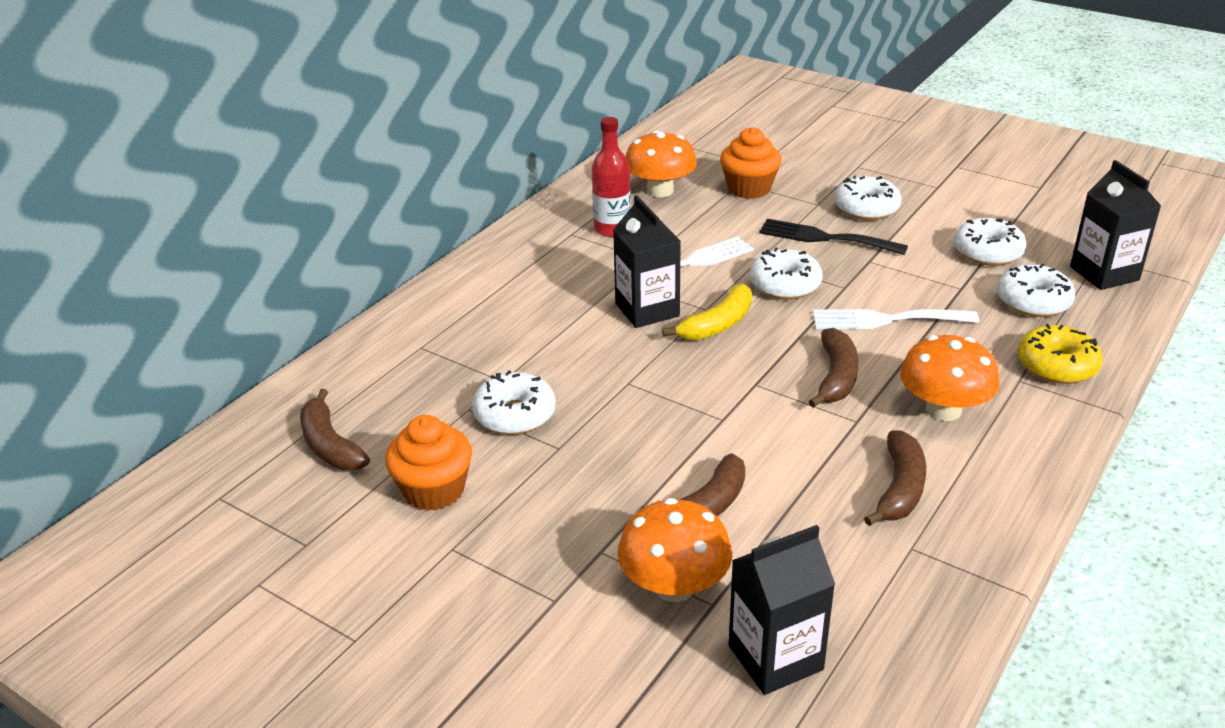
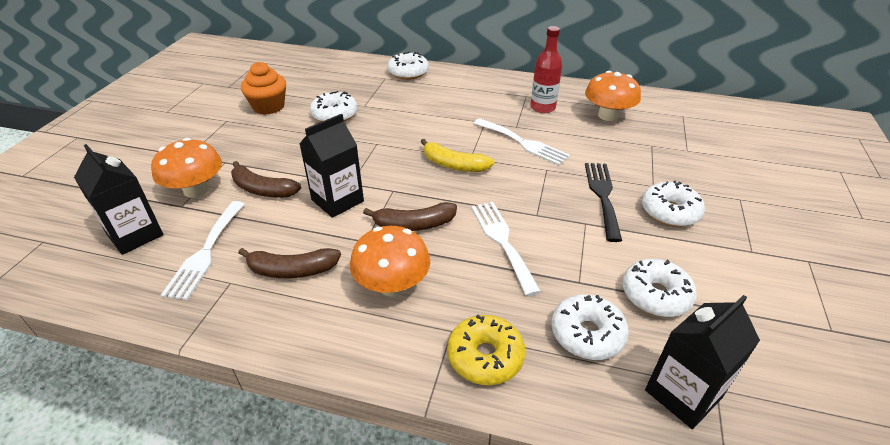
camera: 70 degrees right, 5 degrees up
(330, 445) = (298, 75): brown banana -> none
(647, 310) = (456, 136): black carton -> black carton (337, 200)
(749, 188) = (646, 150): orange cupcake -> none
(785, 285) = (521, 186): white donut -> white donut (408, 73)
(842, 572) = (205, 252): none -> white fork

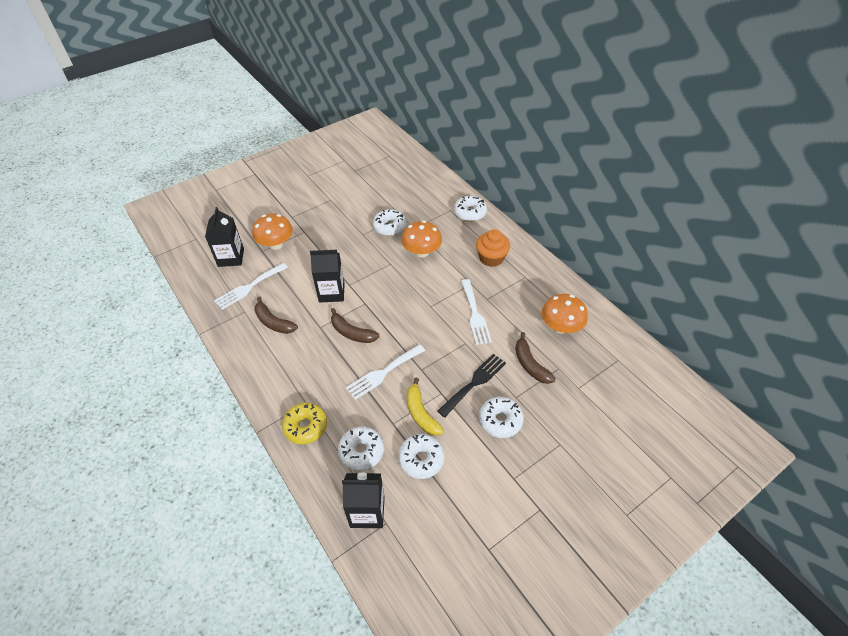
camera: 40 degrees right, 10 degrees up
(263, 189) = (304, 262): brown banana -> brown banana (530, 364)
(268, 107) = (361, 200): orange cupcake -> orange cupcake (491, 258)
(392, 285) = (306, 361): orange mushroom -> orange mushroom (422, 252)
(454, 165) = (415, 306): yellow banana -> yellow banana (421, 413)
(502, 241) = (383, 373): white fork -> white fork turned 150 degrees counterclockwise
(542, 108) = (523, 293): red bottle -> none

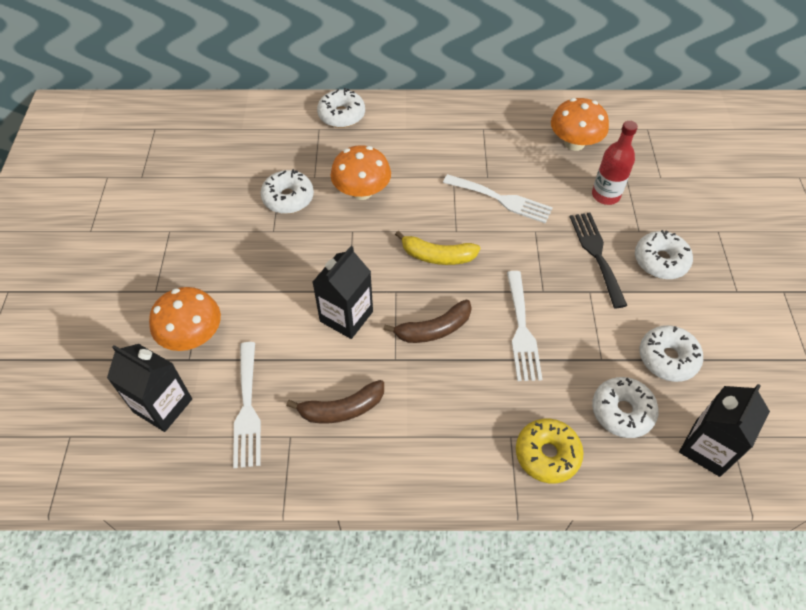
camera: 55 degrees left, 5 degrees up
(421, 413) = (605, 325): yellow banana -> yellow banana (437, 256)
(491, 258) = (430, 139): orange cupcake -> none
(530, 364) = (605, 195): brown banana -> red bottle

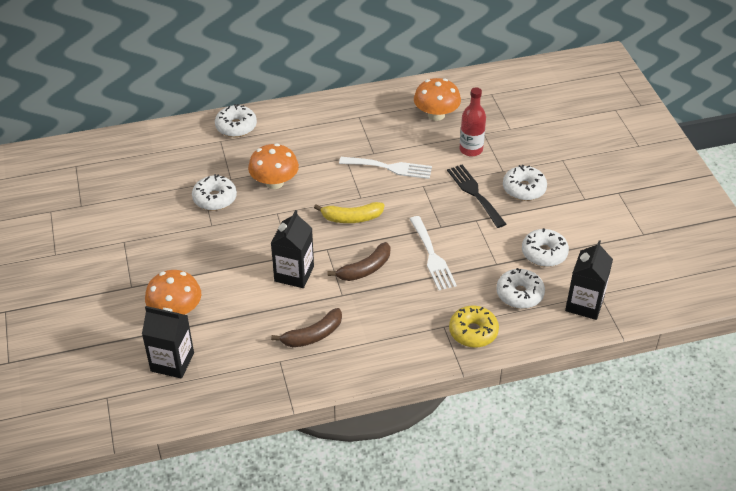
camera: 15 degrees left, 10 degrees down
(247, 409) = (240, 350): white fork -> none

